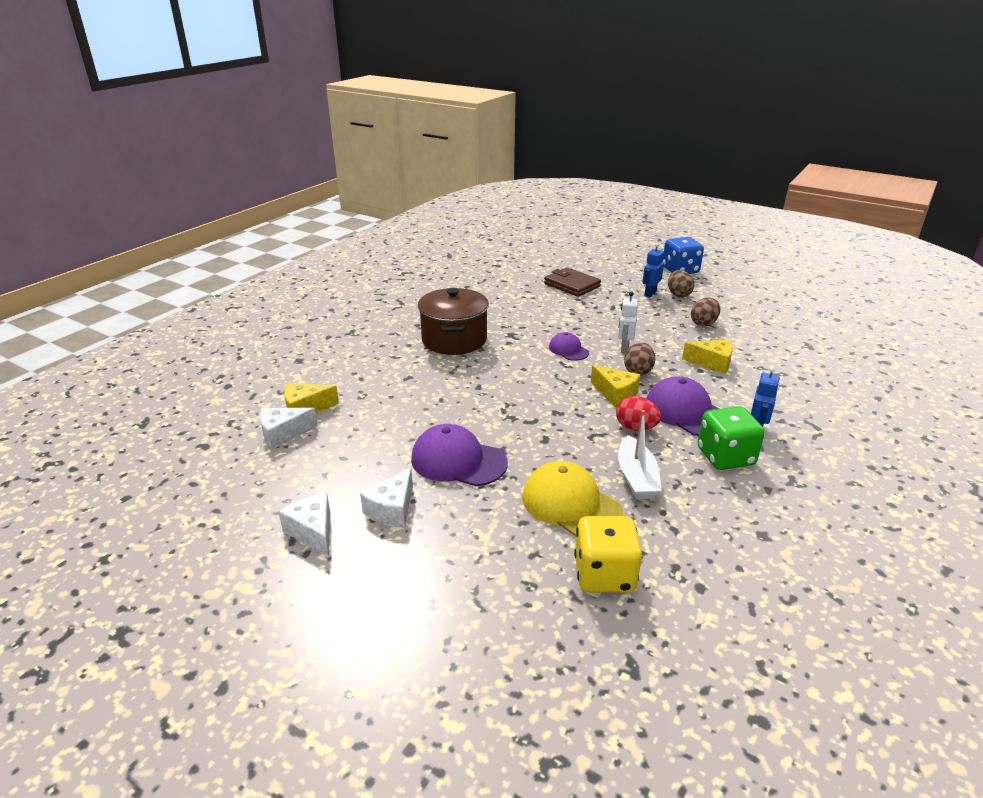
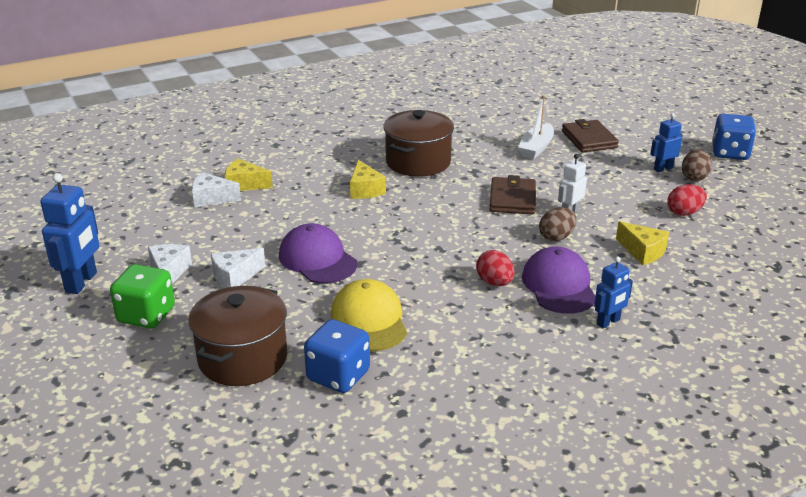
camera: 30 degrees right, 0 degrees up
(213, 584) = (81, 282): none -> blue robot
(492, 598) = (243, 358): none -> brown pot
(568, 350) = (512, 199): purple cap -> brown wallet
(604, 575) = (338, 376): yellow dice -> blue dice
(615, 394) = (510, 250): yellow cheese -> yellow cheese (365, 190)
(636, 477) = (446, 320): white boat -> white boat (536, 148)
(703, 323) = (684, 212): brown egg -> red egg
(725, 457) = (547, 332): green dice -> green dice (146, 315)

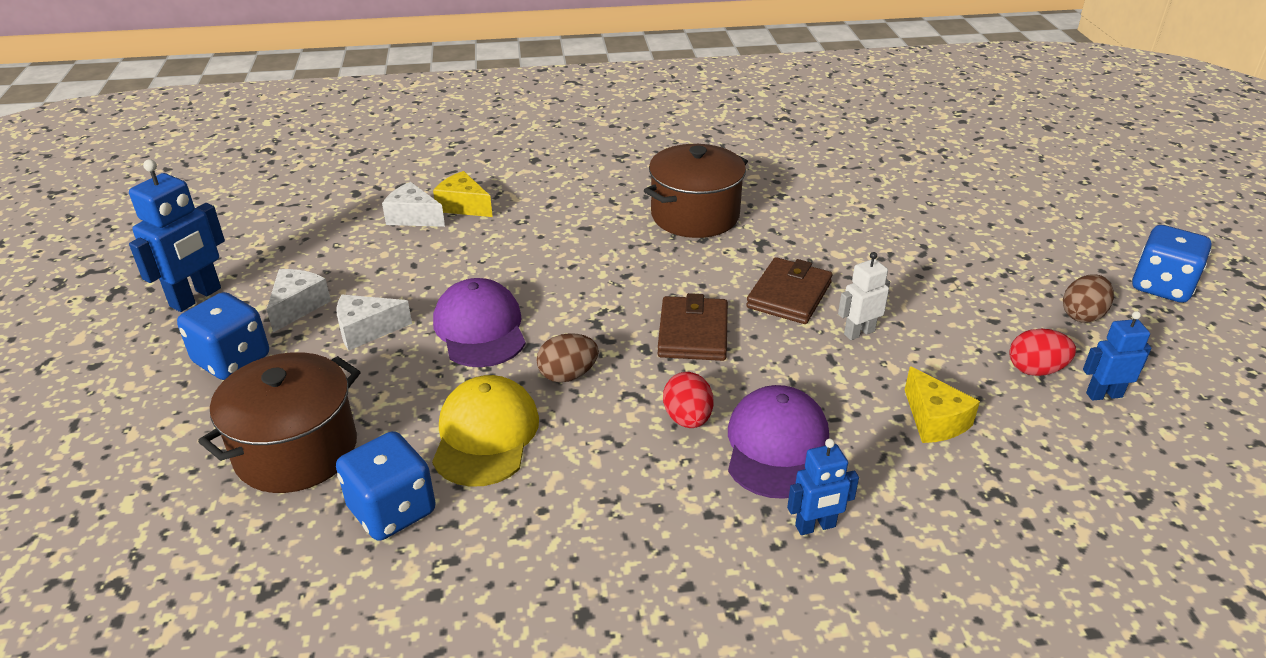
camera: 20 degrees right, 5 degrees up
(146, 315) = (232, 360): green dice -> blue dice
(365, 190) = (603, 242): yellow cheese -> none
(536, 148) = (868, 225): white boat -> none
(556, 237) = (817, 367): brown egg -> brown egg (568, 375)
(589, 139) = (952, 225): brown wallet -> brown wallet (693, 333)
(663, 168) = (1040, 291): blue robot -> blue robot (1103, 395)

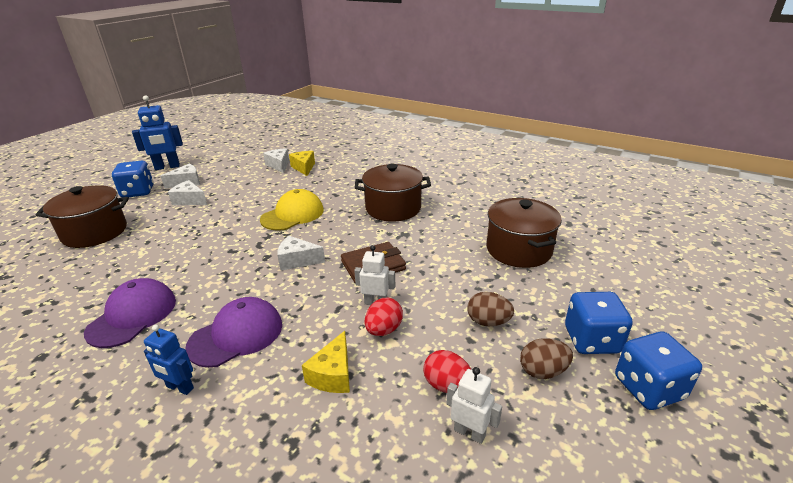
camera: 40 degrees right, 5 degrees down
(392, 510) = (76, 271): blue dice -> blue dice (591, 340)
(480, 329) = (224, 217): purple cap -> purple cap (132, 316)
(485, 435) = (150, 260): yellow cap -> yellow cap (292, 214)
(568, 375) = (218, 252): brown egg -> brown egg (488, 322)
(687, 419) = (225, 298): red egg -> red egg (384, 330)
(693, 333) = (297, 261): brown wallet -> white cheese
(903, 208) = (519, 250): none -> brown pot
(1103, 395) = (469, 432): blue robot -> white robot

